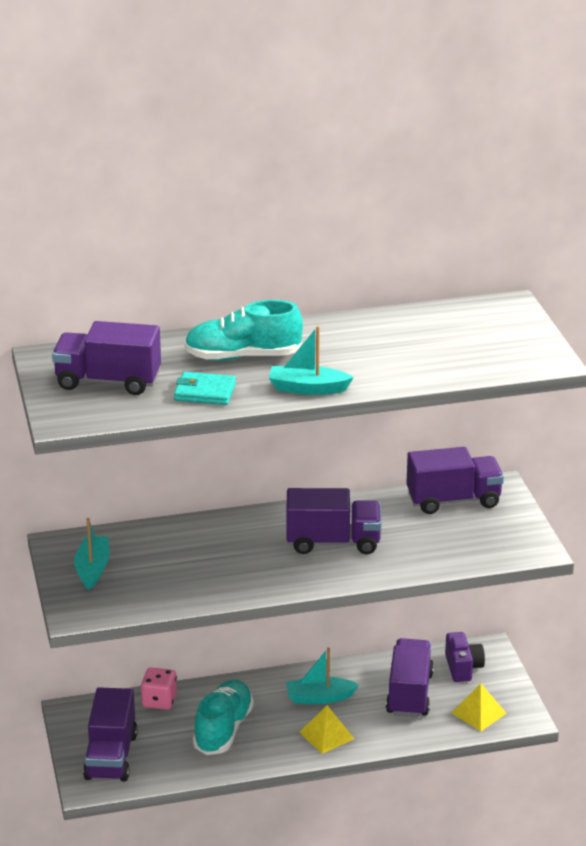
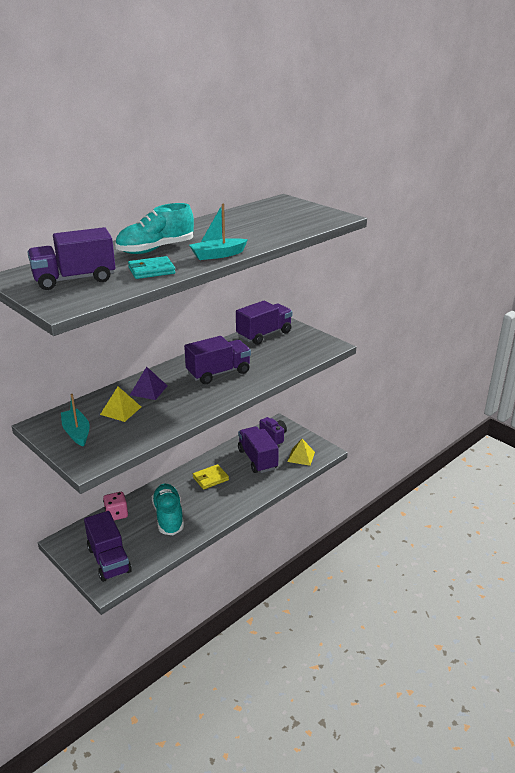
camera: 30 degrees left, 0 degrees up
(221, 538) = (148, 390): none -> purple pyramid
(319, 697) = (210, 478): turquoise boat -> yellow wallet
(326, 735) = (231, 498): yellow pyramid -> yellow pyramid (120, 410)

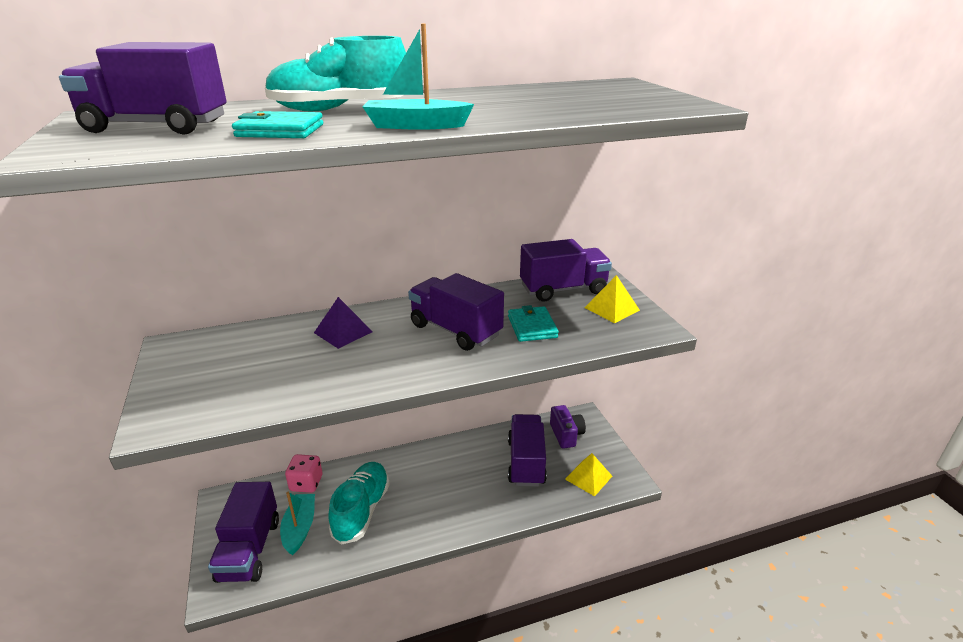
camera: 25 degrees right, 0 degrees up
(76, 432) = (197, 369): turquoise boat -> turquoise boat (300, 528)
(120, 410) = (281, 352): yellow pyramid -> yellow pyramid (611, 309)
(210, 478) = (449, 471): yellow wallet -> none
(218, 373) = (455, 330): purple truck -> purple truck turned 135 degrees counterclockwise
(262, 360) = (532, 327): none -> turquoise wallet

